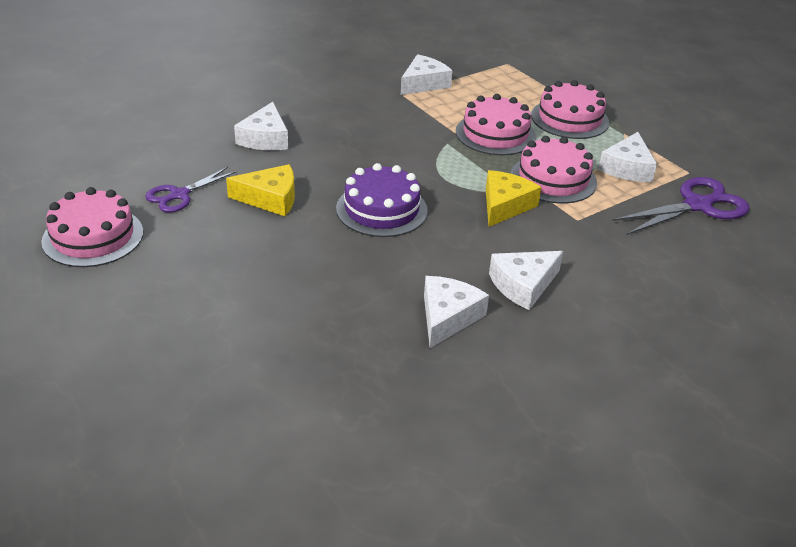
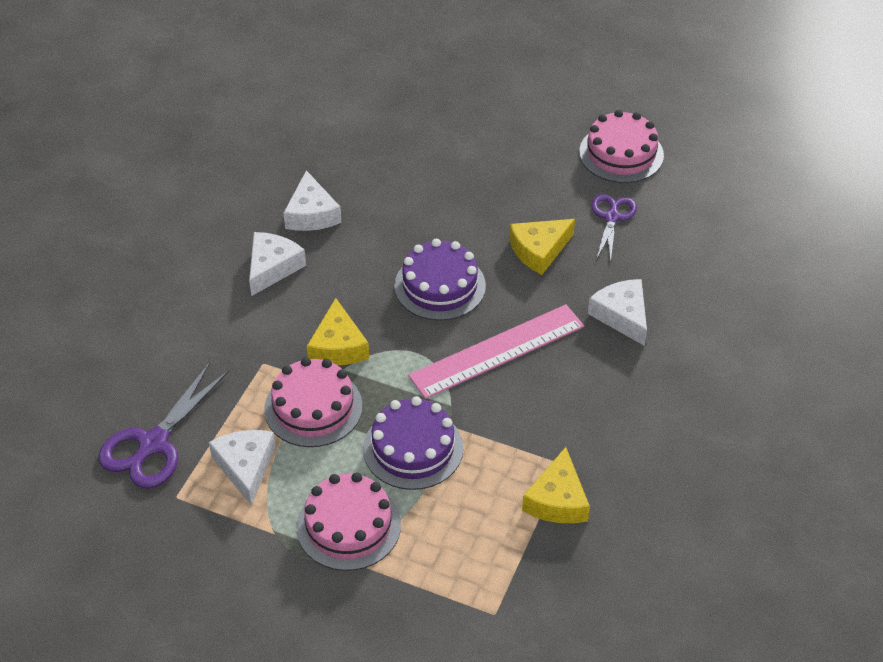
camera: 150 degrees right, 10 degrees up
(381, 155) = (497, 351): none -> pink ruler
(424, 83) = (557, 500): white cheese -> yellow cheese
(495, 134) = (413, 448): pink cake -> purple cake

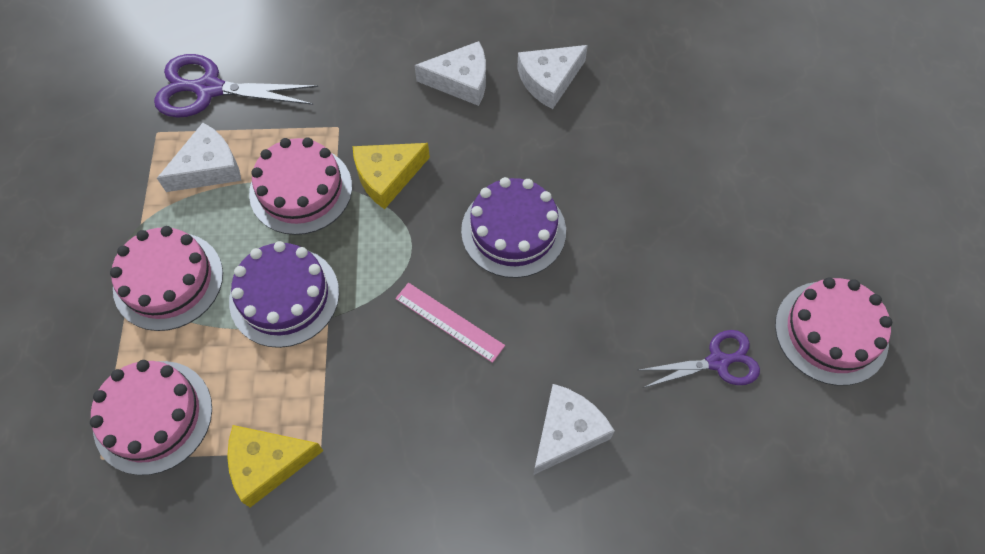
camera: 65 degrees right, 15 degrees up
(475, 567) = (153, 416): none -> pink cake
(497, 351) = (449, 322): pink ruler -> pink ruler, size x0.55
(539, 250) = (619, 305): yellow cheese -> none

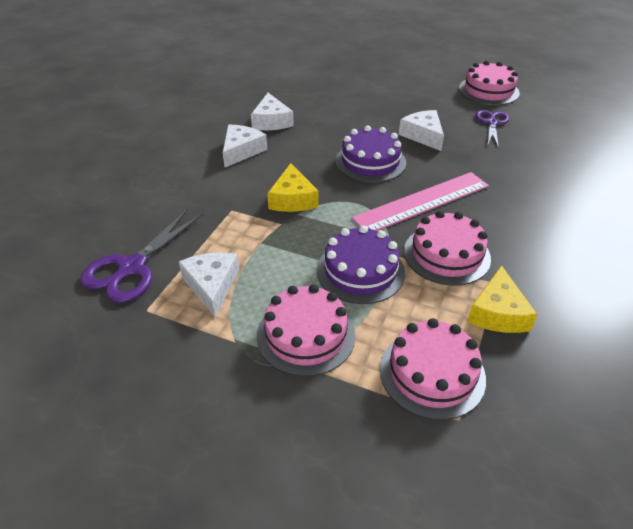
camera: 65 degrees left, 20 degrees down
(301, 190) = (272, 241): pink cake -> pink cake (446, 254)
(449, 322) = (422, 202): pink ruler -> pink ruler, size x1.80
(567, 432) = (516, 179): white cheese -> white cheese (423, 135)

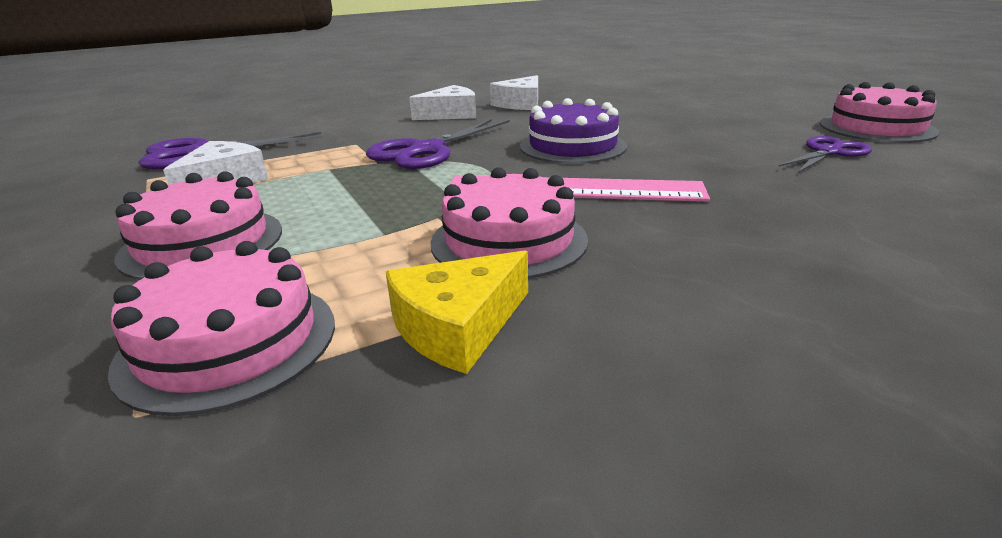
camera: 40 degrees right, 15 degrees down
(293, 199) = (427, 150): yellow cheese -> purple scissors
(360, 271) = (371, 217): purple cake -> none
(423, 135) = (689, 142): white cheese -> none

